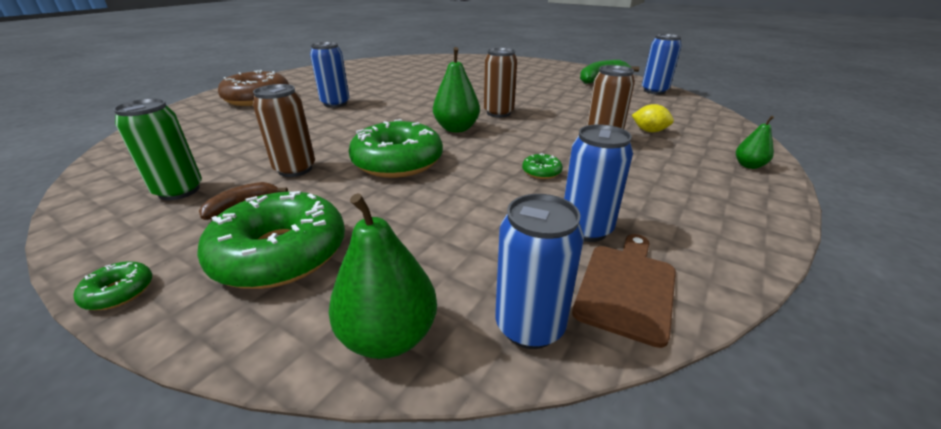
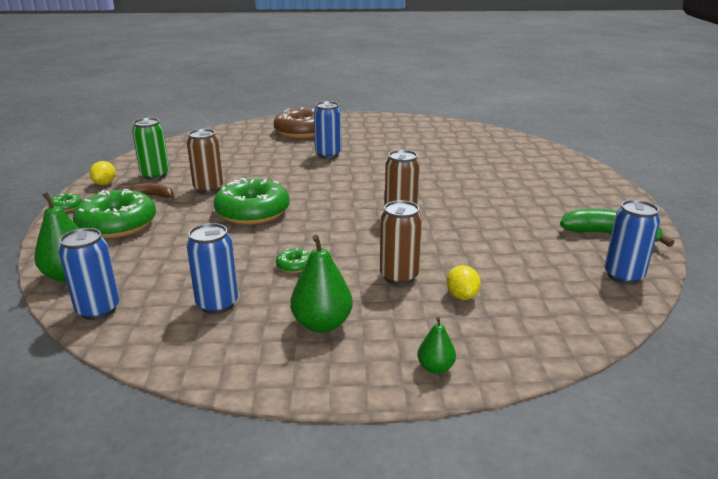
camera: 55 degrees right, 5 degrees down
(113, 235) = (105, 183): none -> yellow lemon
(456, 129) = (338, 210): green pear -> green pear (322, 324)
(627, 287) = (155, 333): brown cutting board -> none

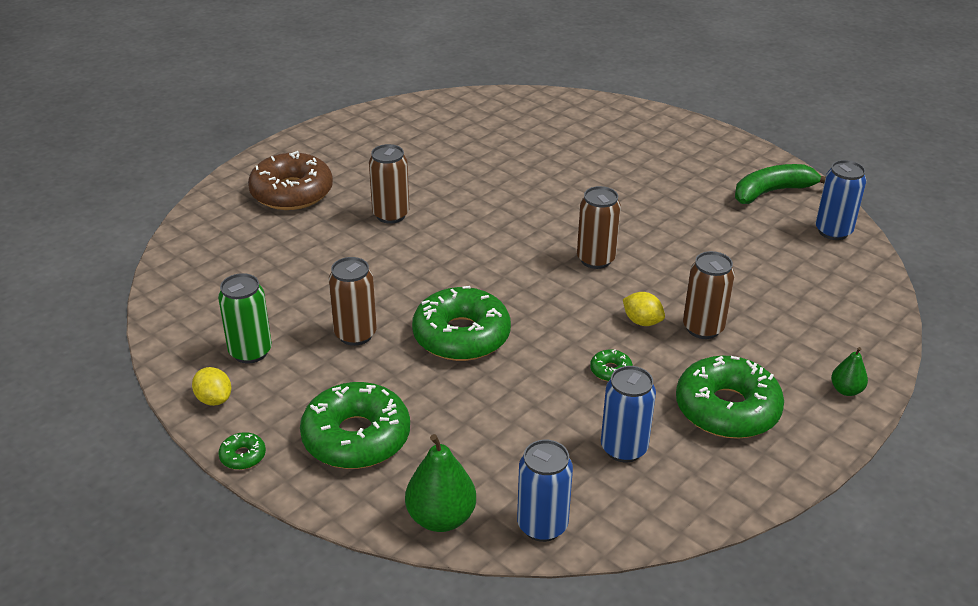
camera: 45 degrees left, 10 degrees up
(154, 196) = (313, 379): brown banana -> none
(322, 324) = (727, 409): green pear -> green donut
(328, 155) = (391, 215): blue can -> brown can
(462, 296) = (770, 318): yellow lemon -> yellow lemon (642, 321)

